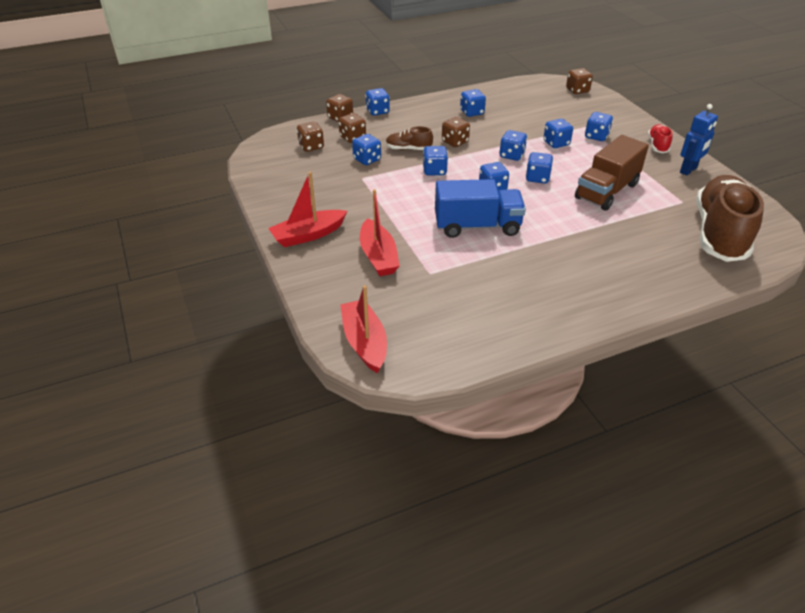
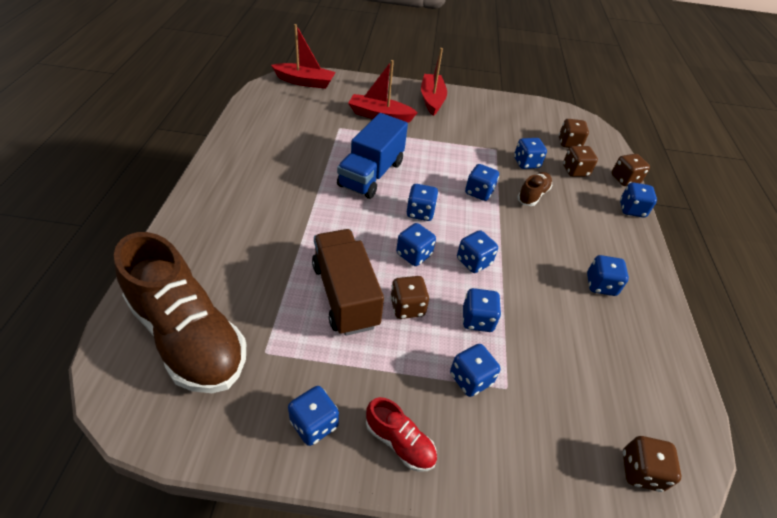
camera: 115 degrees right, 5 degrees up
(455, 142) = (530, 233): brown dice -> brown dice (407, 307)
(688, 170) = (314, 424): blue robot -> blue dice

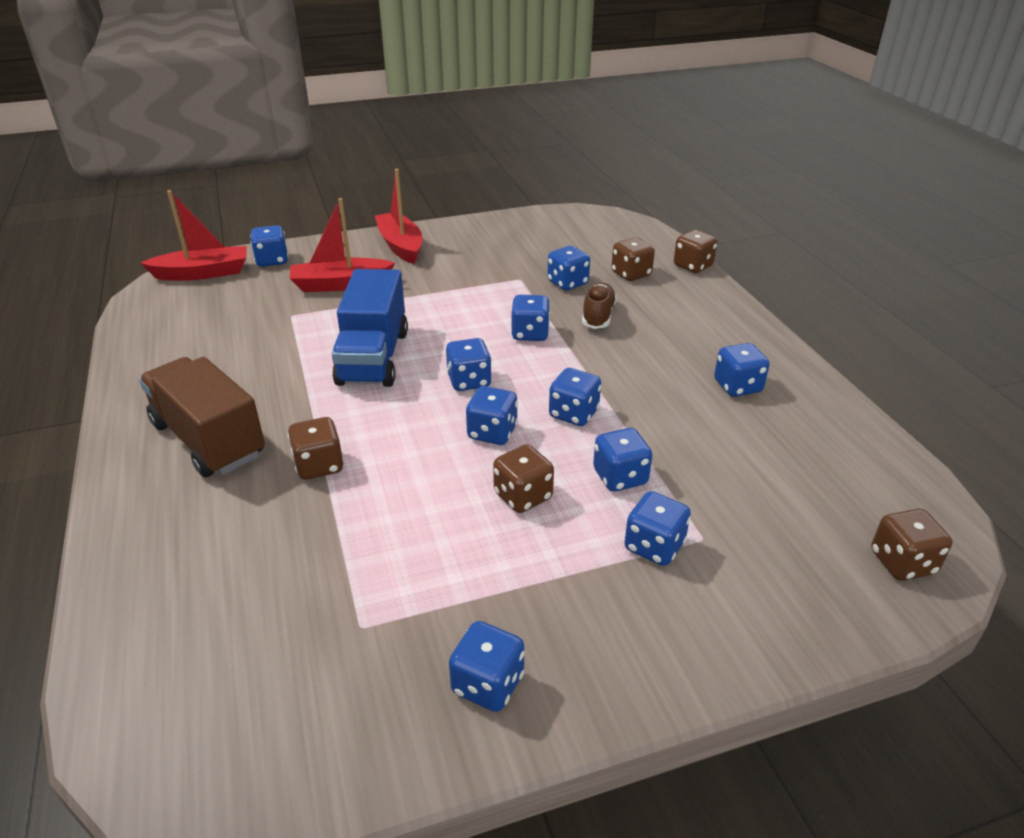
camera: 20 degrees left, 10 degrees down
(188, 336) = (228, 653): brown shoe -> none
(345, 295) = (430, 513): brown truck -> brown truck (209, 439)
(399, 442) = (613, 655): red shoe -> none
(569, 143) = (605, 246): brown dice -> brown dice (319, 466)
(631, 209) = (720, 295): blue dice -> blue dice (272, 261)

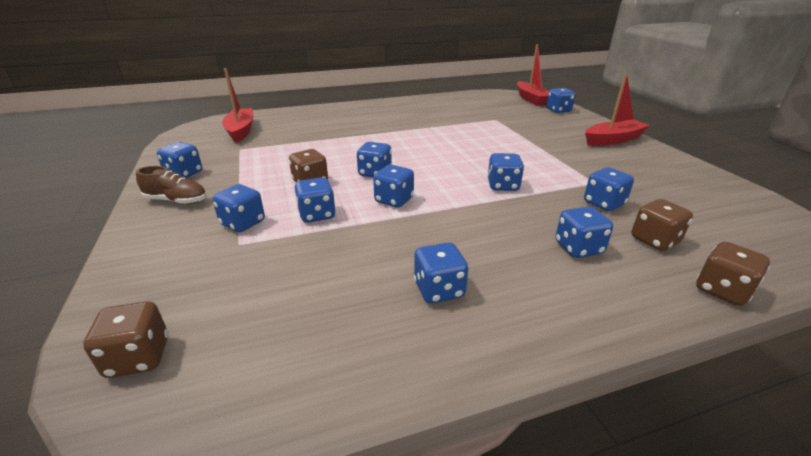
camera: 90 degrees right, 5 degrees down
(209, 439) = (378, 114): brown truck -> none
(319, 466) = (353, 134): brown dice -> none
(340, 284) = (540, 127): red boat -> red boat (241, 131)
(373, 357) = (455, 140): blue truck -> none
(469, 381) = (432, 166): blue dice -> blue dice (578, 248)
(598, 316) = (548, 216): brown shoe -> brown shoe (176, 201)

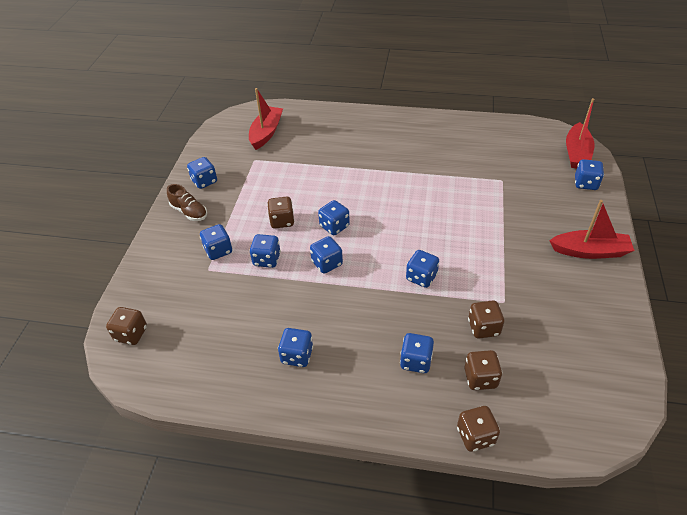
camera: 30 degrees right, 15 degrees up
(603, 203) = (483, 328): blue dice -> brown dice

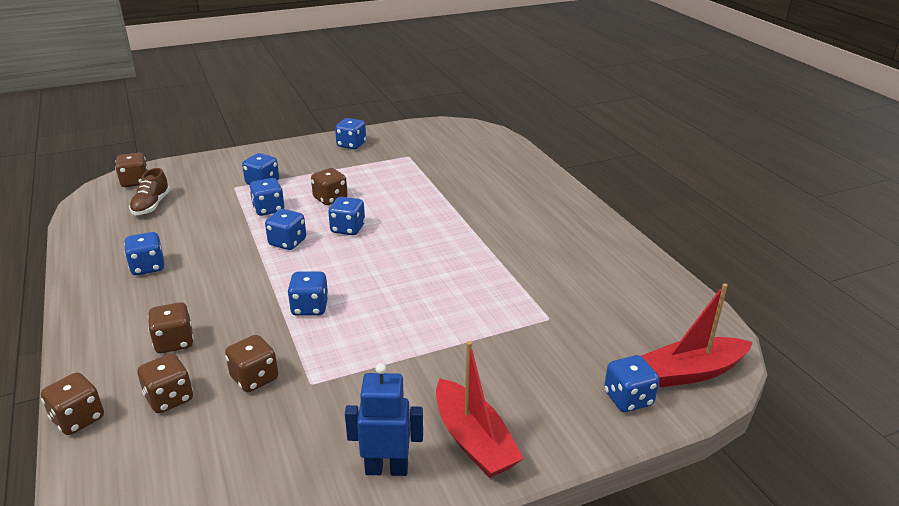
camera: 55 degrees right, 15 degrees down
(189, 212) = (303, 153): brown shoe -> brown shoe (151, 205)
(266, 133) = (457, 147): red boat -> none
(416, 361) = (174, 342): blue dice -> brown dice
(596, 293) = (386, 468): none -> blue robot

